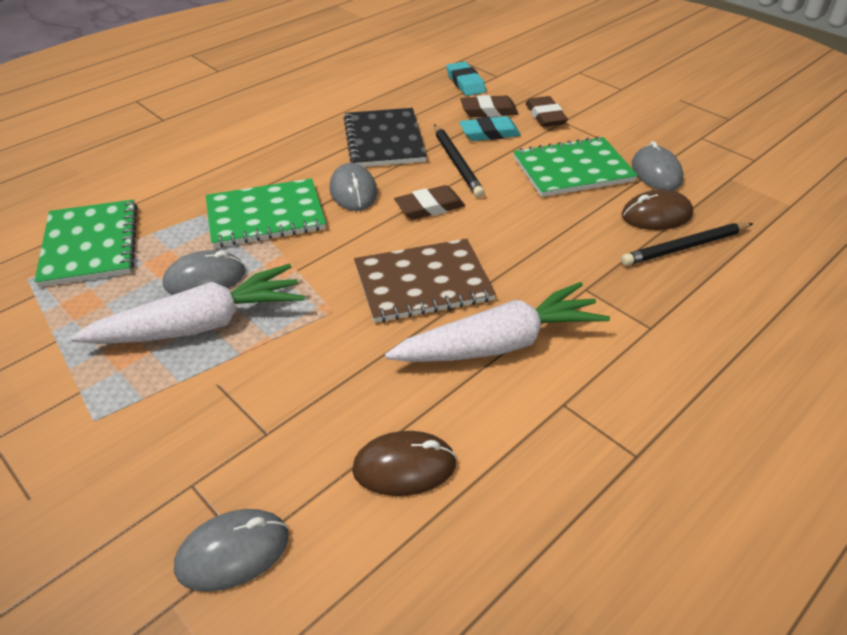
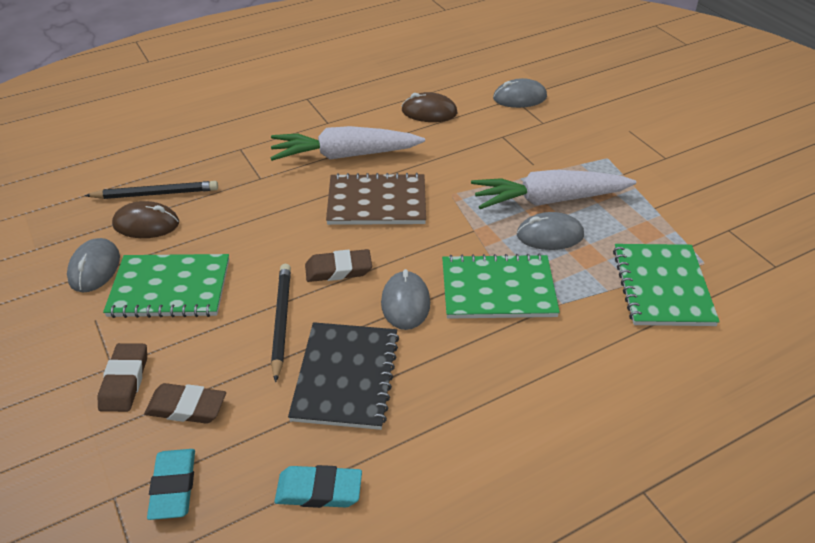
camera: 165 degrees left, 0 degrees up
(489, 133) = (215, 362): turquoise eraser -> turquoise eraser (319, 490)

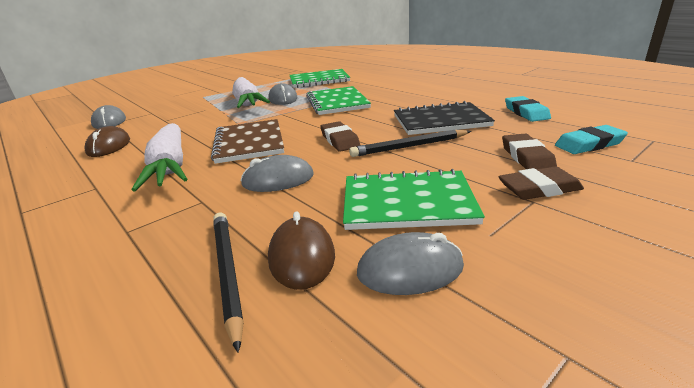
camera: 100 degrees left, 15 degrees down
(170, 288) = (407, 202): green notebook -> green notebook turned 75 degrees counterclockwise
(405, 303) = (363, 118): grey mouse -> grey mouse (278, 180)

